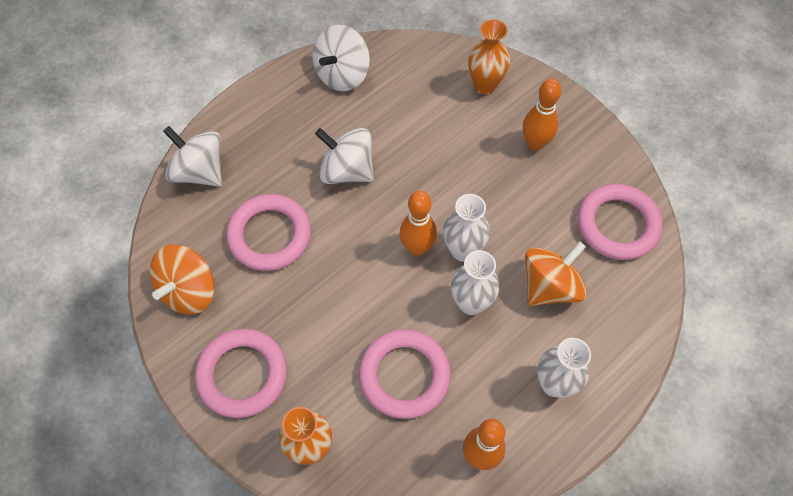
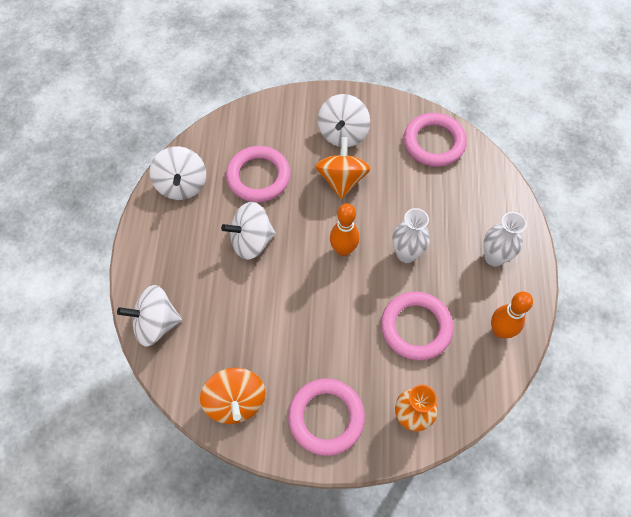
camera: 45 degrees left, 0 degrees up
(269, 235) = (248, 321): pink ring -> pink ring (258, 177)
(463, 250) = (370, 228): white vase -> none
(485, 85) = (277, 122): orange vase -> none
(535, 143) = (343, 133): orange bowling pin -> white spinning top
(550, 286) = (436, 207): orange spinning top -> orange spinning top (342, 180)

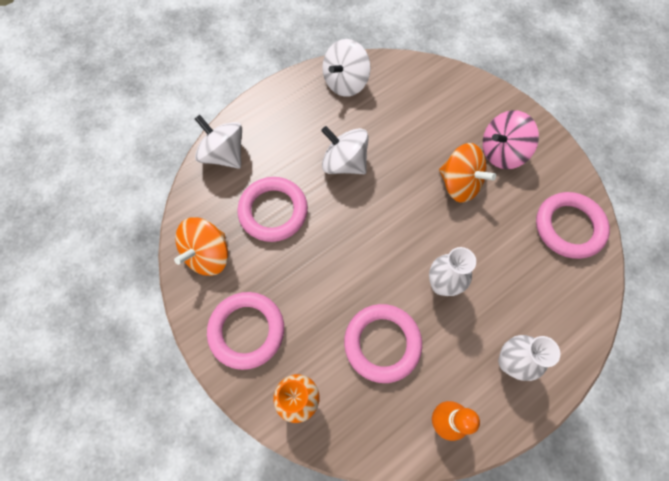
camera: 50 degrees right, 5 degrees up
(258, 177) = (402, 125): pink ring -> pink ring (273, 211)
(342, 180) = (459, 184): orange spinning top -> orange spinning top turned 75 degrees clockwise
(343, 133) = (502, 152): white spinning top -> pink spinning top
(343, 250) = (399, 233): orange bowling pin -> none

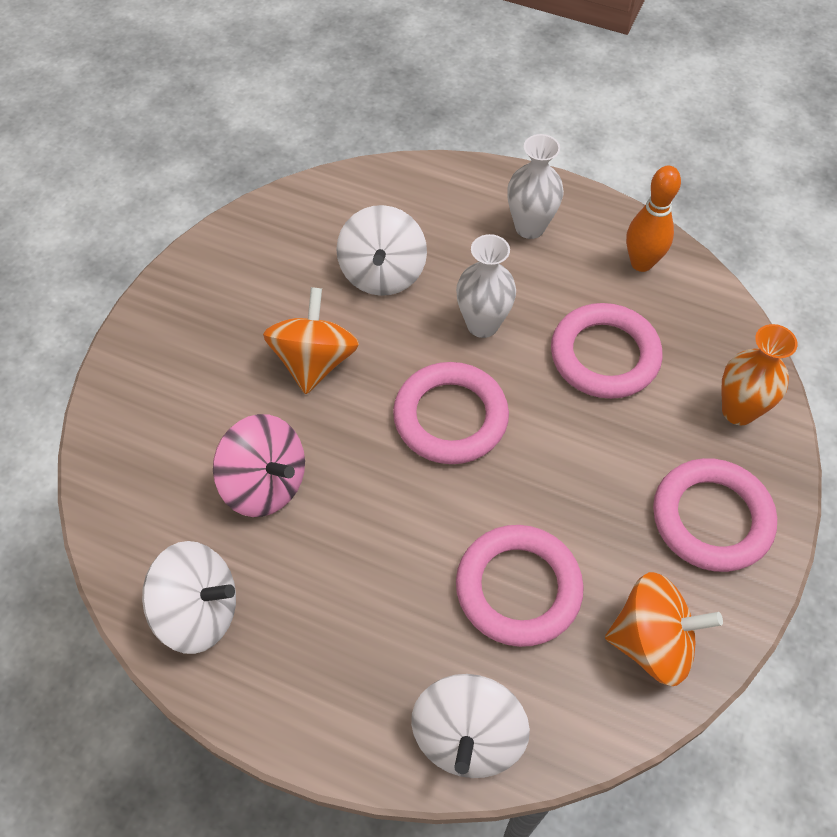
camera: 120 degrees left, 10 degrees down
(344, 163) = (368, 529): white spinning top -> white spinning top (382, 273)
(502, 152) = (227, 331): pink spinning top -> pink spinning top (264, 484)
(569, 227) = (309, 224): pink ring -> pink ring (450, 417)

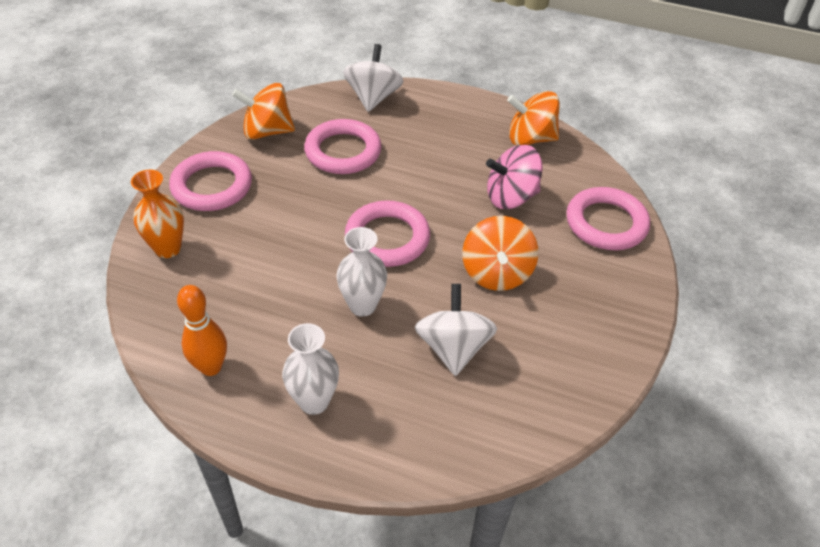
camera: 175 degrees right, 10 degrees down
(198, 612) = (530, 138): white spinning top -> orange spinning top
(264, 484) = (511, 197): pink spinning top -> pink spinning top turned 45 degrees counterclockwise
(604, 356) = (263, 284): pink ring -> pink ring (606, 223)

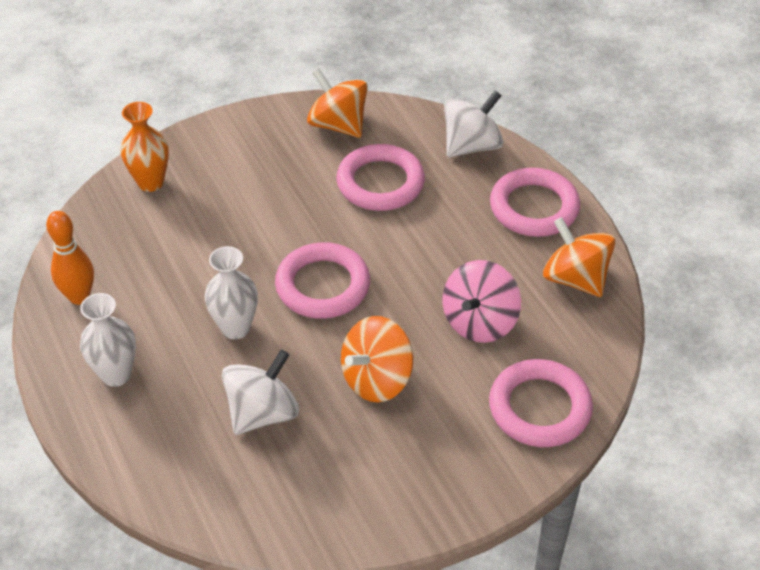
camera: 45 degrees right, 0 degrees up
(212, 186) = (239, 149): pink ring -> pink ring (534, 207)
(511, 197) = (479, 322): pink spinning top -> pink spinning top turned 90 degrees counterclockwise

